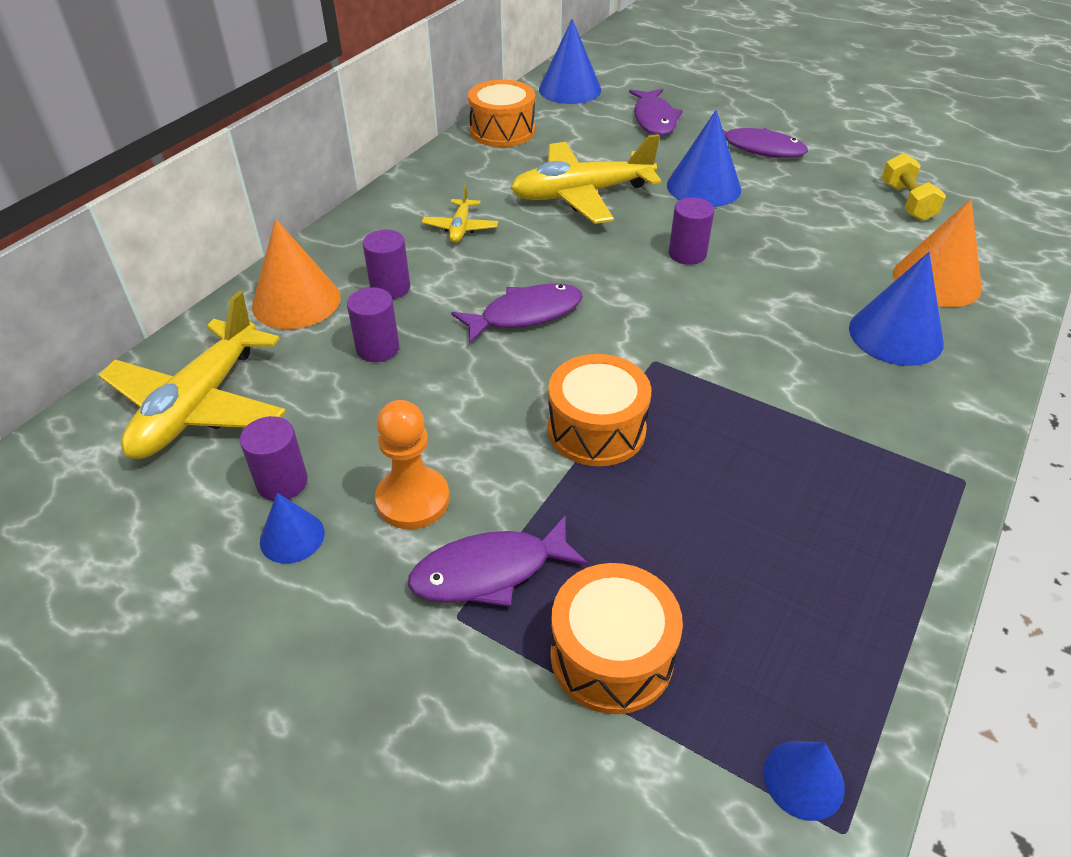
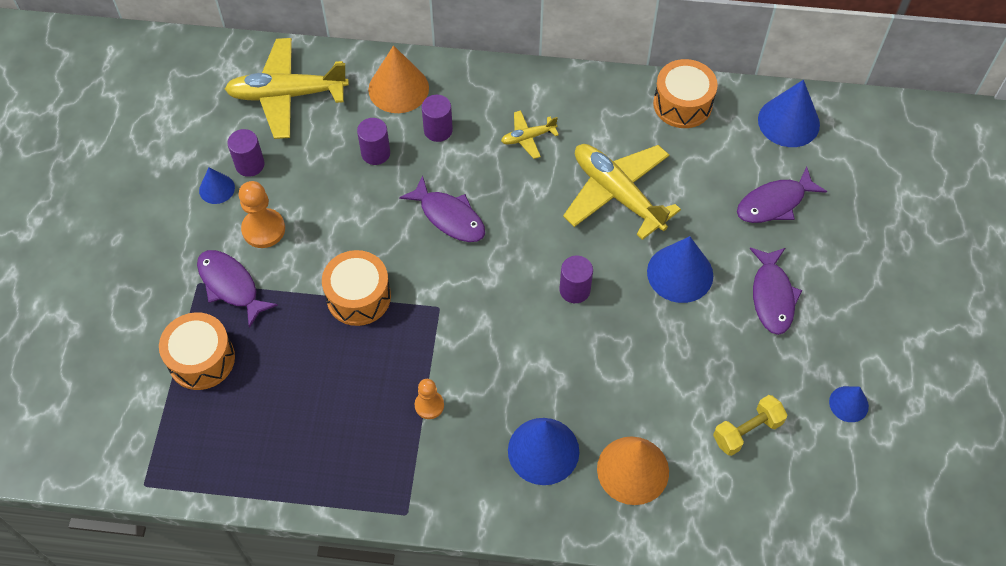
camera: 65 degrees right, 15 degrees up
(800, 410) = (429, 405): none -> orange pawn
(803, 779) = (164, 462): blue cone -> blue cone (848, 404)

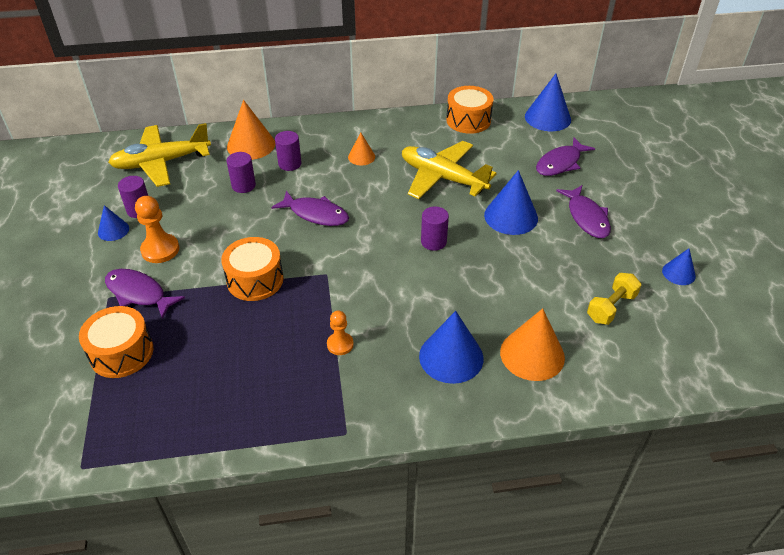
camera: 15 degrees left, 15 degrees down
(528, 137) = (361, 157): yellow plane -> orange cone

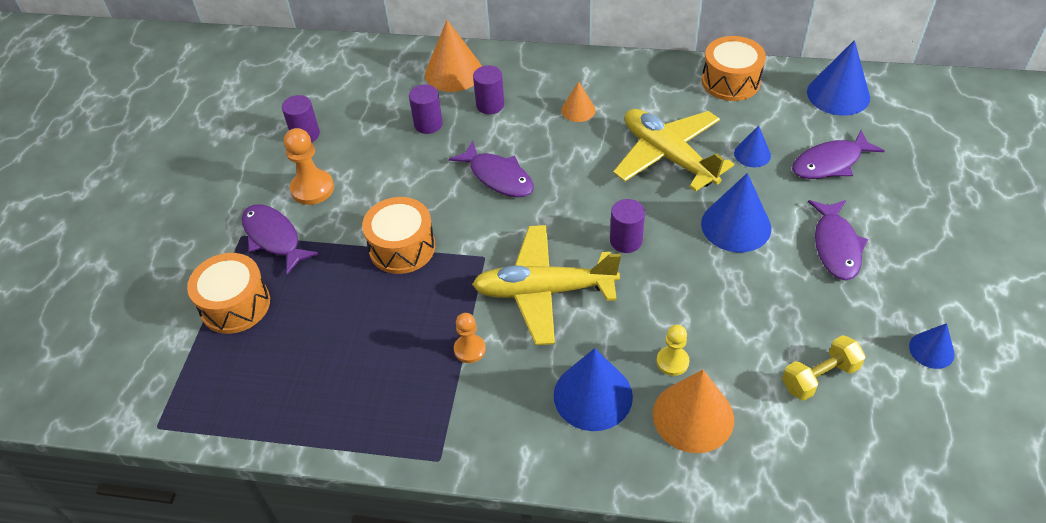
camera: 20 degrees right, 5 degrees up
(113, 230) = (271, 155): blue cone -> blue cone (752, 154)
(161, 162) = (347, 78): yellow plane -> yellow plane (544, 291)
(502, 319) = (672, 362): none -> yellow pawn

